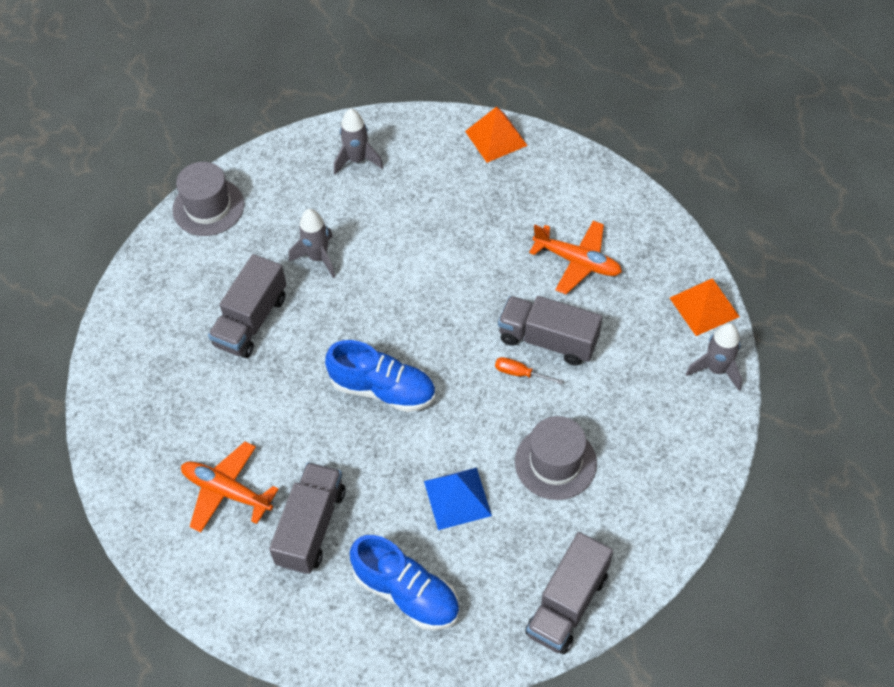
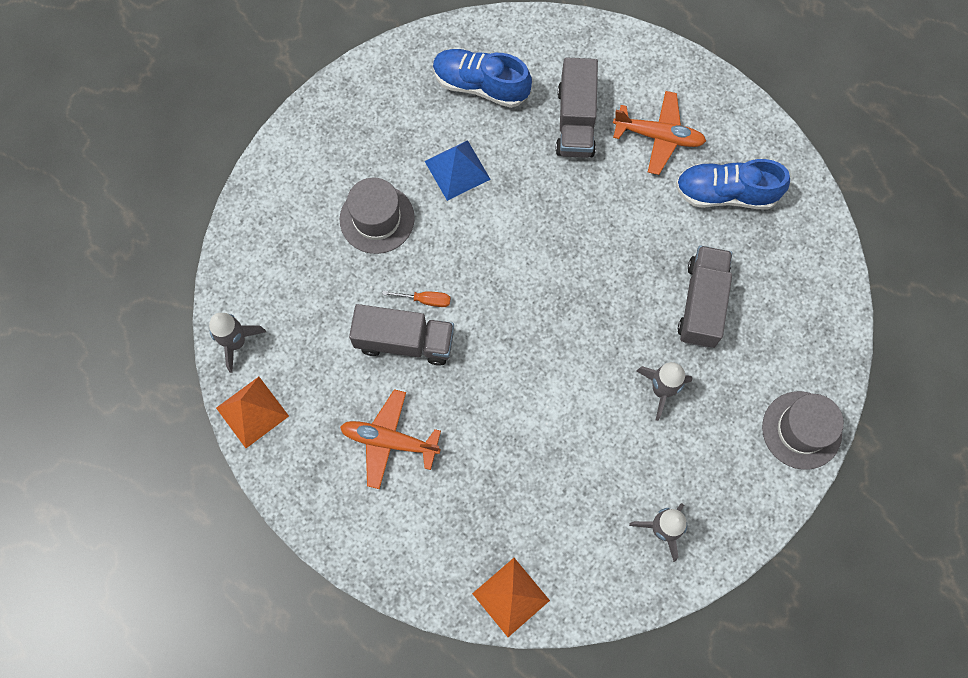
camera: 165 degrees right, 15 degrees up
(383, 389) = (551, 257): blue shoe -> blue shoe (726, 193)
(567, 604) = (348, 102): grey truck -> none

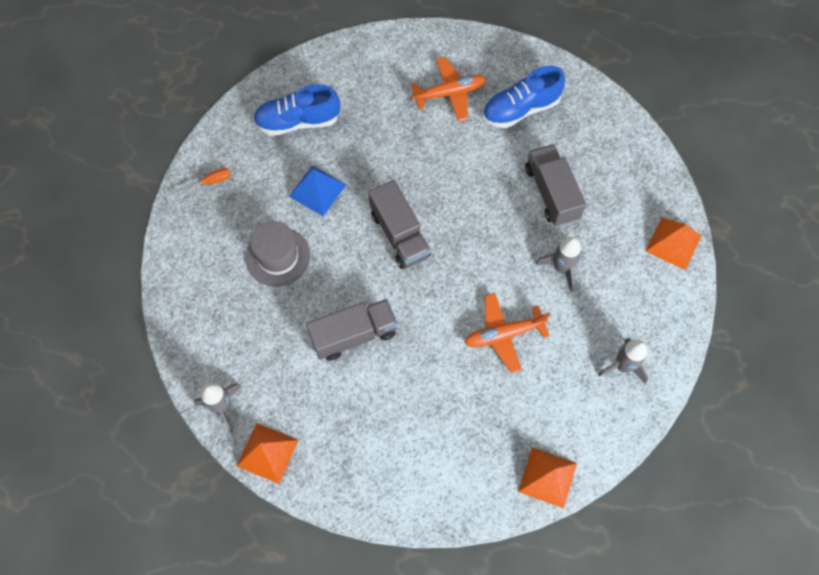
camera: 30 degrees left, 5 degrees down
(389, 441) = (387, 414): orange plane -> orange plane (503, 334)
(425, 300) = (351, 296): orange screwdriver -> orange screwdriver (211, 181)
(575, 121) = (383, 112): grey truck -> grey truck (399, 234)
(801, 430) = (673, 243): grey hat -> orange pyramid

